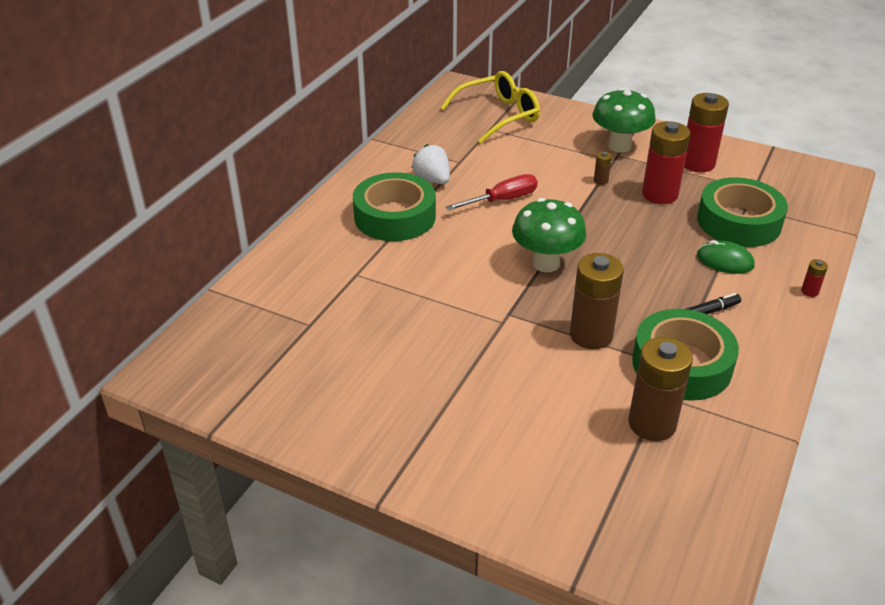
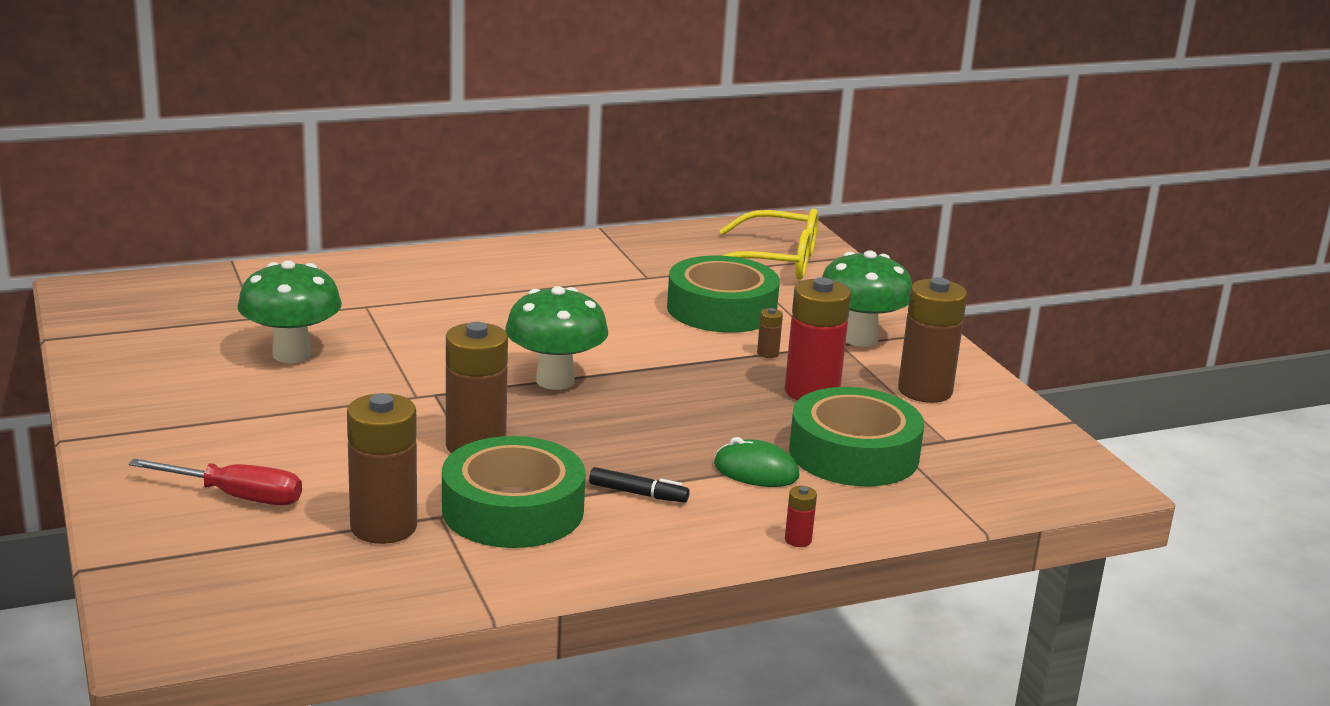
camera: 40 degrees right, 15 degrees down
(384, 339) = (292, 354): none -> green mushroom
(395, 217) = (489, 286): green tape -> green tape (721, 309)
(432, 179) = (588, 277): white strawberry -> none
(502, 200) = (623, 320): red screwdriver -> red screwdriver (237, 496)
(697, 163) = (925, 391): red battery -> brown battery
(725, 261) = (756, 471): green mouse -> green mouse turned 45 degrees counterclockwise

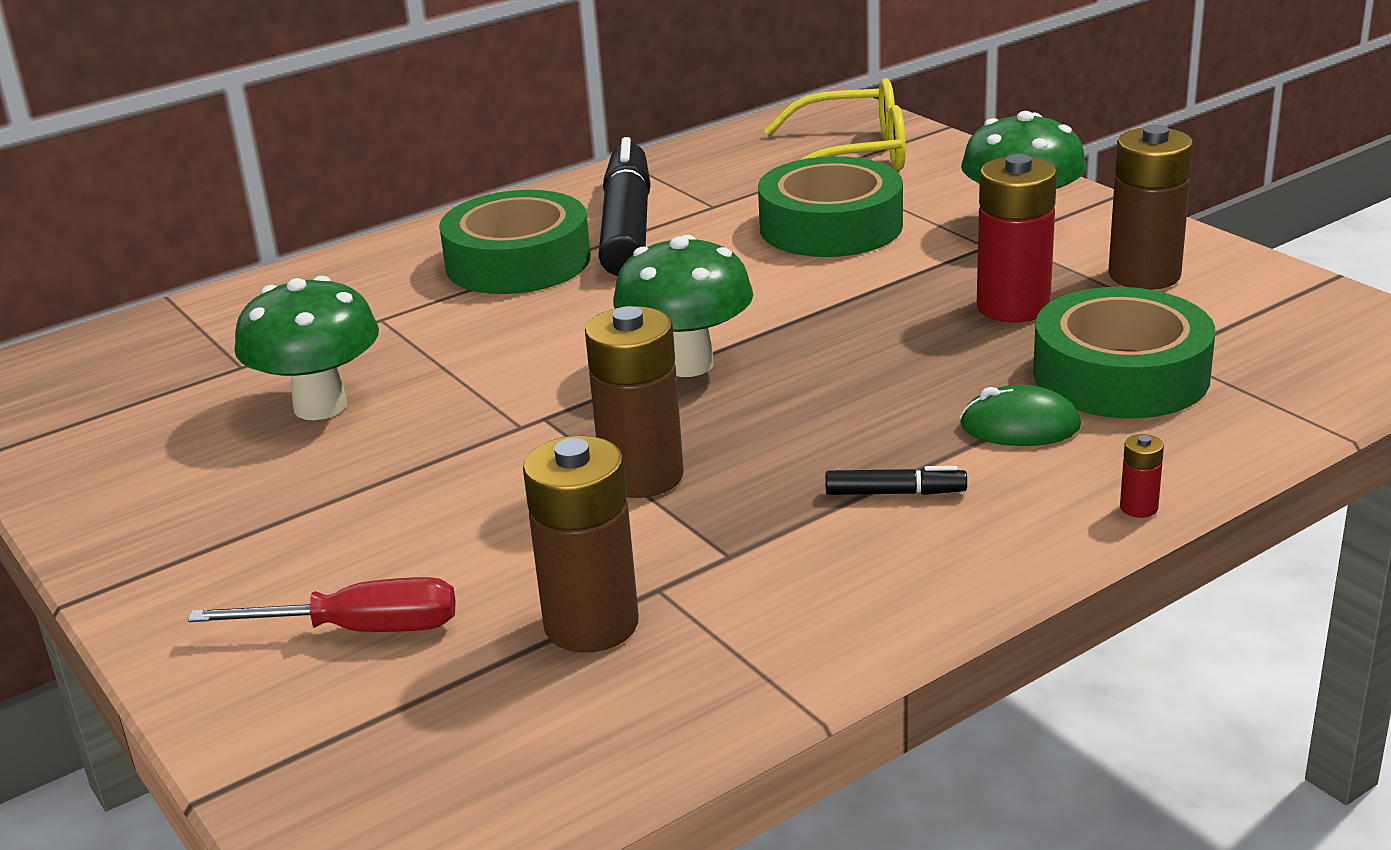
camera: 10 degrees left, 5 degrees up
(513, 510) = (748, 556): green tape -> green tape (518, 261)
(575, 279) = (627, 227): none -> black marker
(768, 353) = (925, 270): brown battery -> none

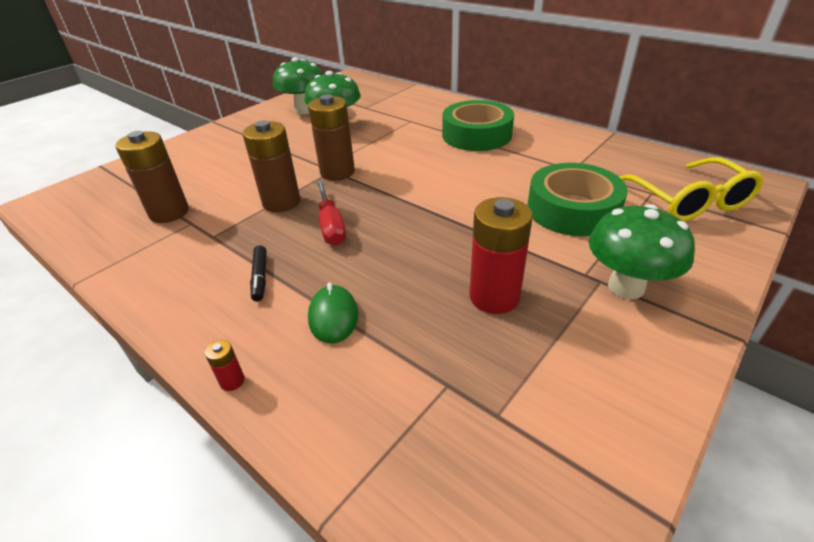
camera: 75 degrees right, 10 degrees up
(360, 630) = (182, 169): red screwdriver -> red screwdriver (331, 225)
(627, 227) = (529, 152): black marker -> none
(687, 364) = (387, 194): green mushroom -> green mushroom (304, 110)
(1120, 374) = (409, 360): green tape -> none
(1144, 275) = (581, 363): brown battery -> brown battery (337, 172)

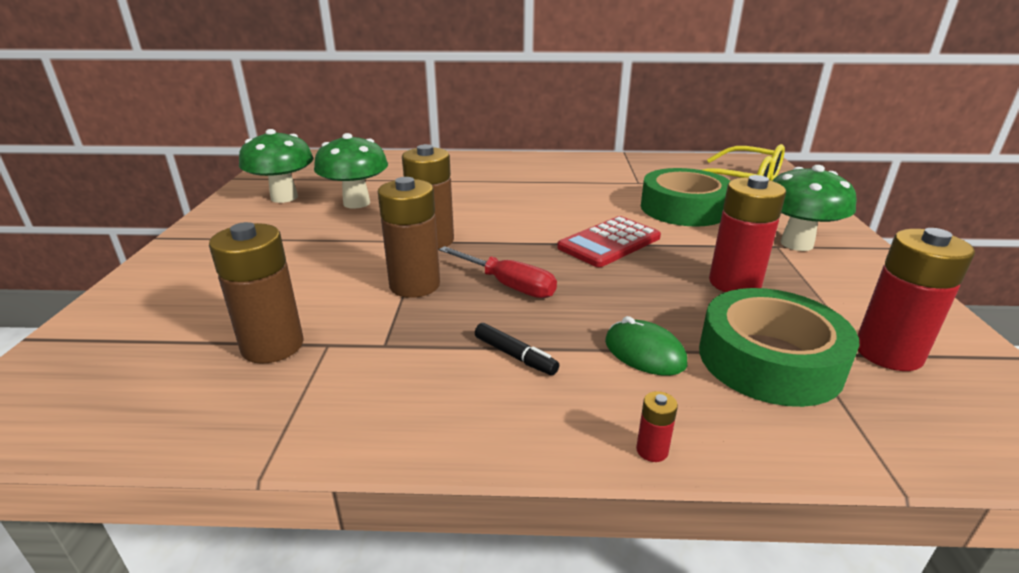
camera: 40 degrees left, 10 degrees down
(452, 219) = (609, 243): none -> red calculator
(476, 135) = (519, 177): green tape -> green tape (769, 360)
(518, 426) = (888, 353): none -> red battery

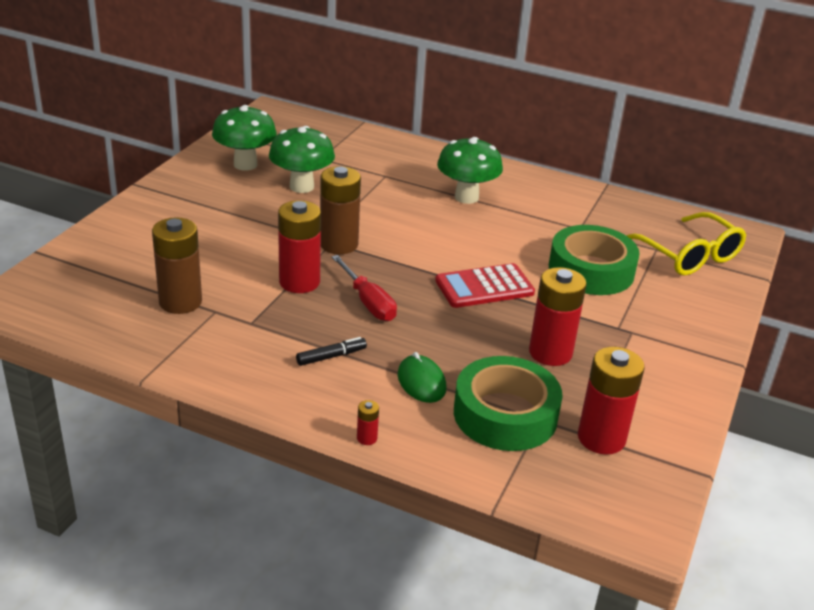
camera: 20 degrees right, 5 degrees up
(414, 285) = (299, 282): brown battery -> red battery
(515, 355) = (331, 356): black marker -> black marker turned 90 degrees counterclockwise
(796, 244) = (652, 335): green mushroom -> green mushroom (466, 197)

